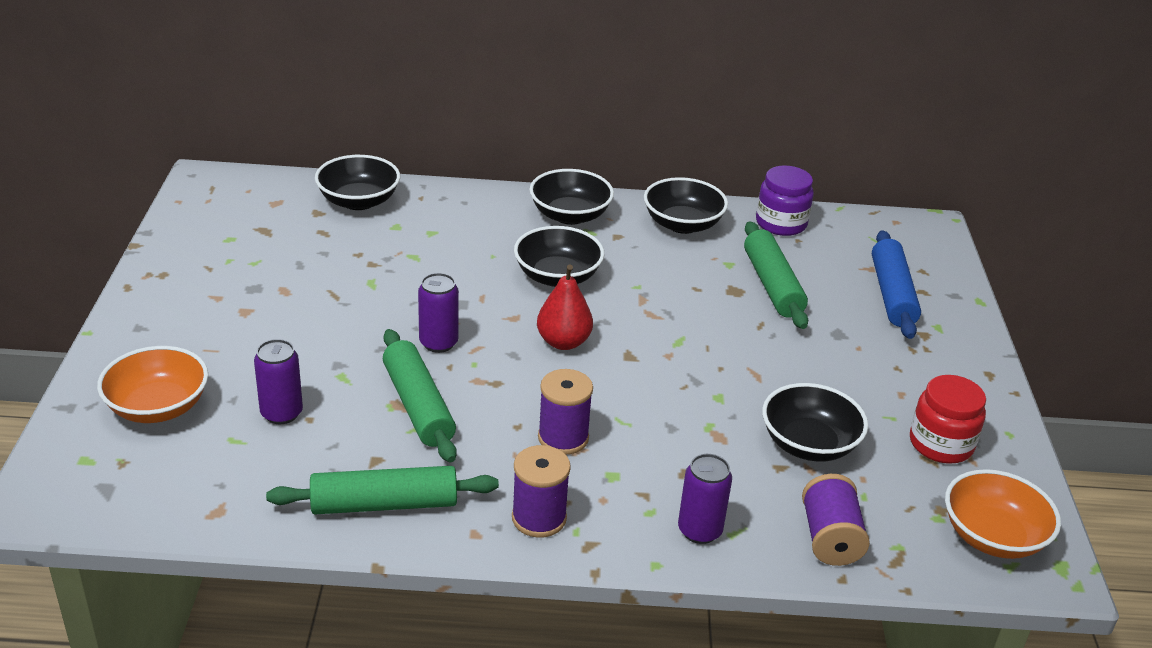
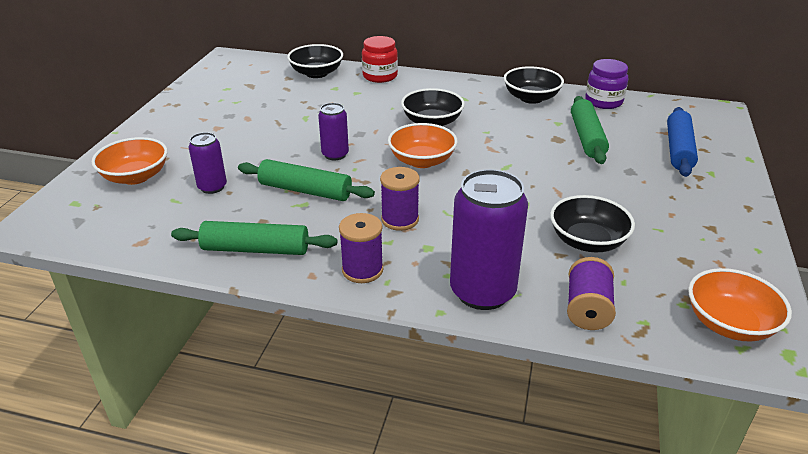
camera: 15 degrees right, 0 degrees up
(418, 406) = (305, 190): green rolling pin -> green rolling pin turned 60 degrees counterclockwise
(563, 342) = (422, 161): red pear -> orange bowl
(570, 215) = (453, 88): black bowl -> none
(699, 530) = (482, 292): purple can -> purple can, size x1.86
(941, 444) = (697, 251): red jar -> red jar (380, 76)

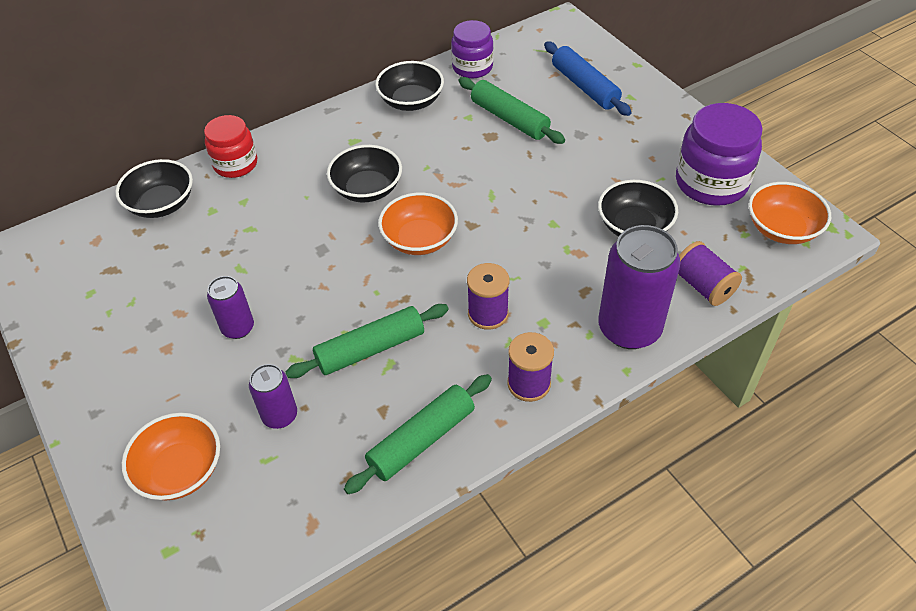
camera: 45 degrees left, 15 degrees up
(335, 154) = (336, 290): purple can -> purple can (238, 328)
(703, 256) = (711, 183): none -> purple jar

